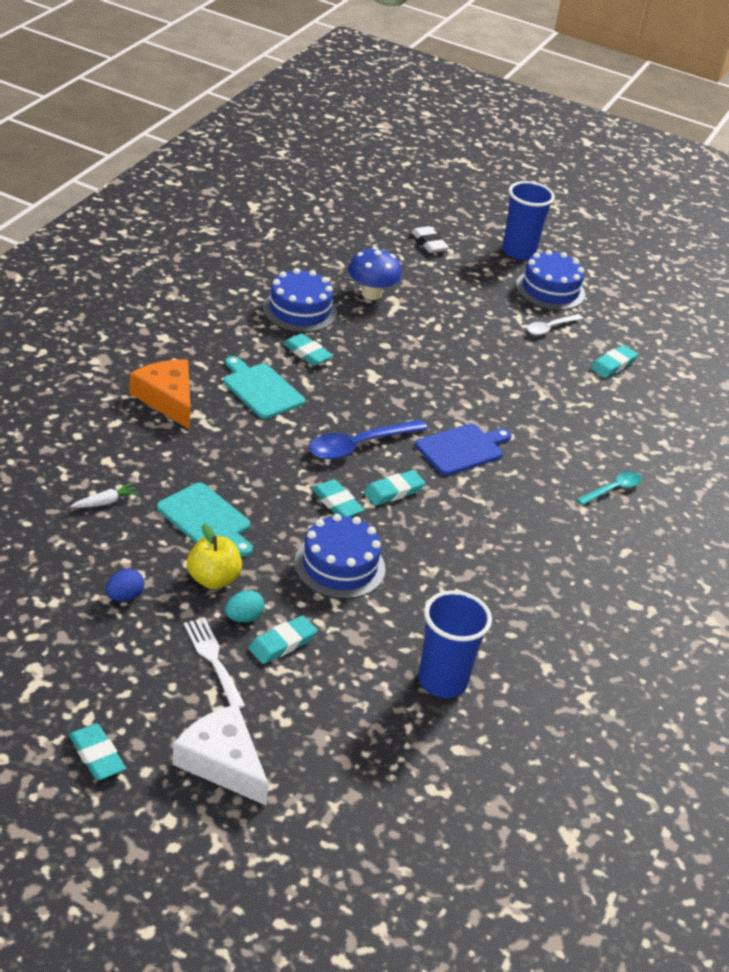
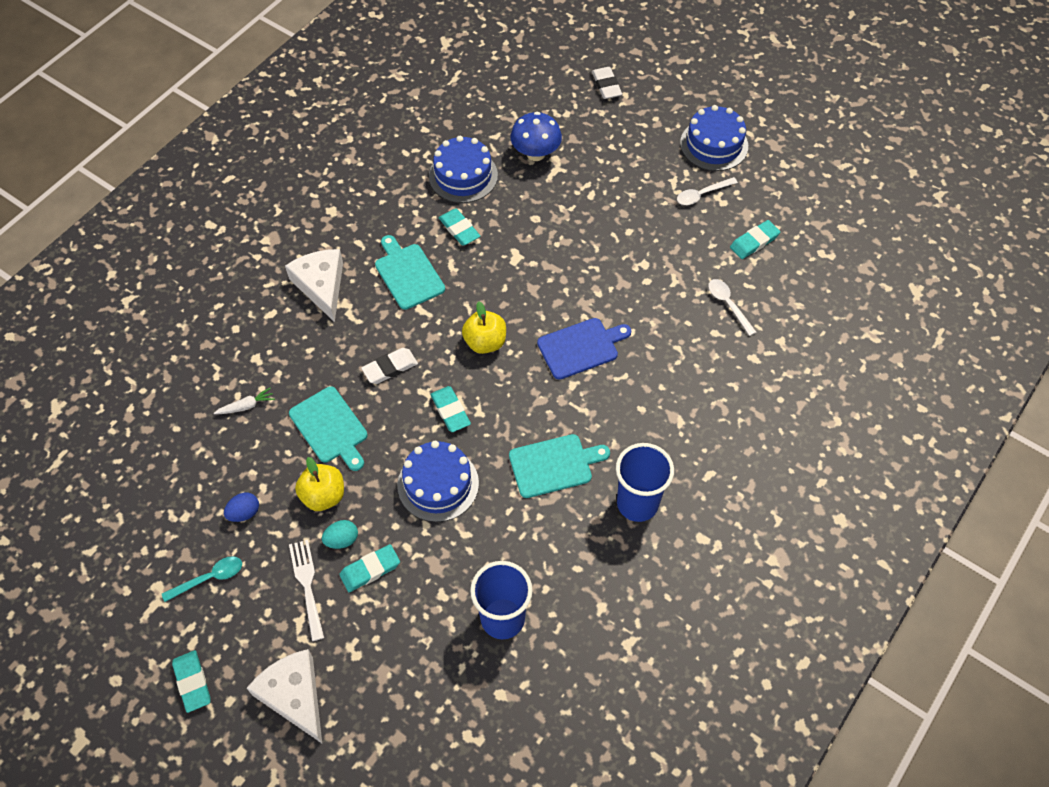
camera: 15 degrees right, 20 degrees up
(167, 399) = (321, 286): orange cheese -> white cheese
(261, 467) = (390, 368): none -> white eraser
(359, 445) = (485, 342): blue spoon -> yellow apple
(394, 491) = (505, 398): turquoise eraser -> none
(461, 547) = (554, 465): none -> turquoise cutting board
(518, 251) = (693, 94): blue cup -> blue cup (637, 503)
(603, 414) = (728, 305): none -> white spoon
(613, 489) = (715, 399): turquoise spoon -> turquoise spoon (209, 578)

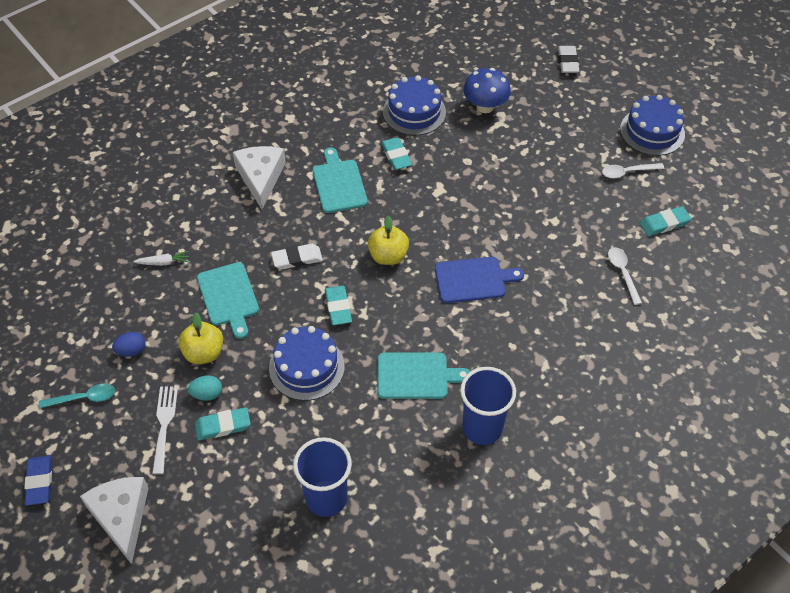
camera: 15 degrees right, 5 degrees down
(192, 682) = (39, 482): turquoise eraser -> blue eraser

